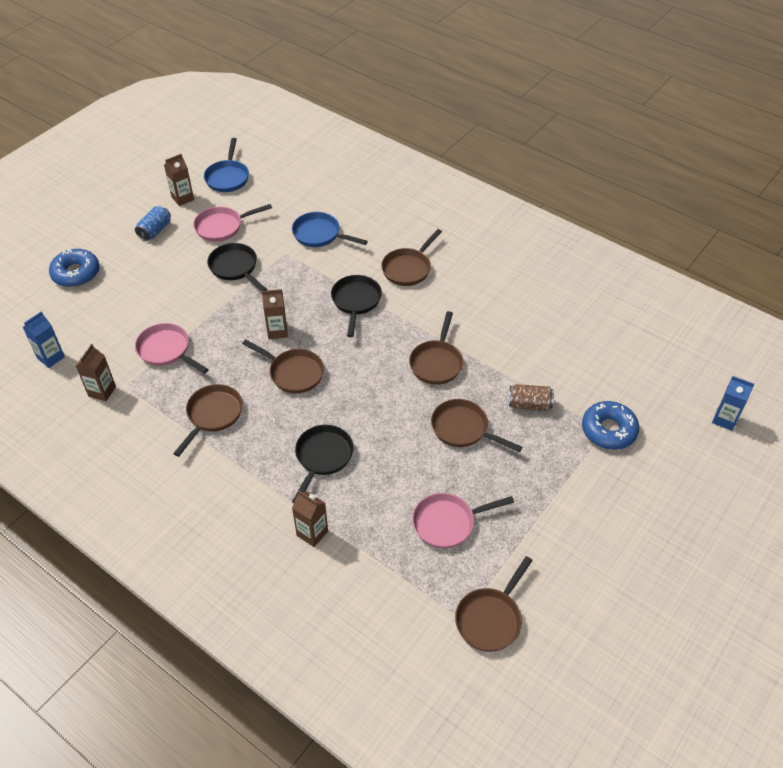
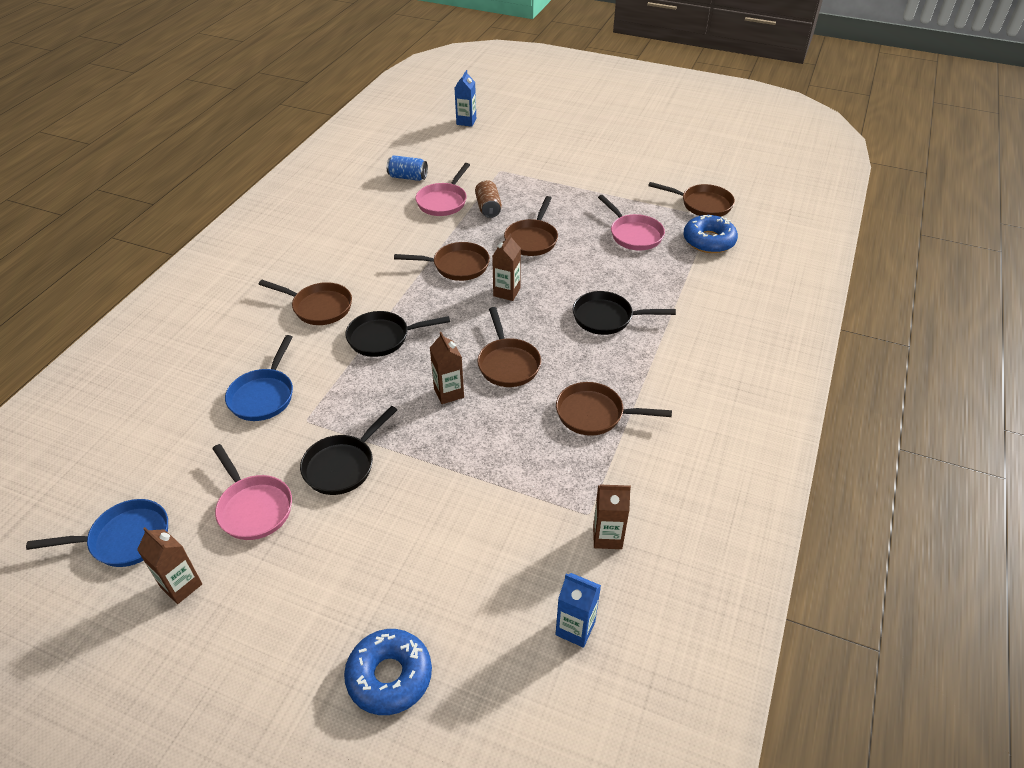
camera: 105 degrees left, 5 degrees down
(155, 230) = (268, 597): blue can -> blue can (408, 177)
(166, 350) = (514, 491): pink pan -> pink pan (443, 201)
(293, 373) = (508, 364): brown pan -> brown pan turned 150 degrees clockwise
(312, 533) = (690, 307): brown carton -> brown carton (506, 292)
(608, 430) = (499, 168): blue donut -> blue donut (709, 241)

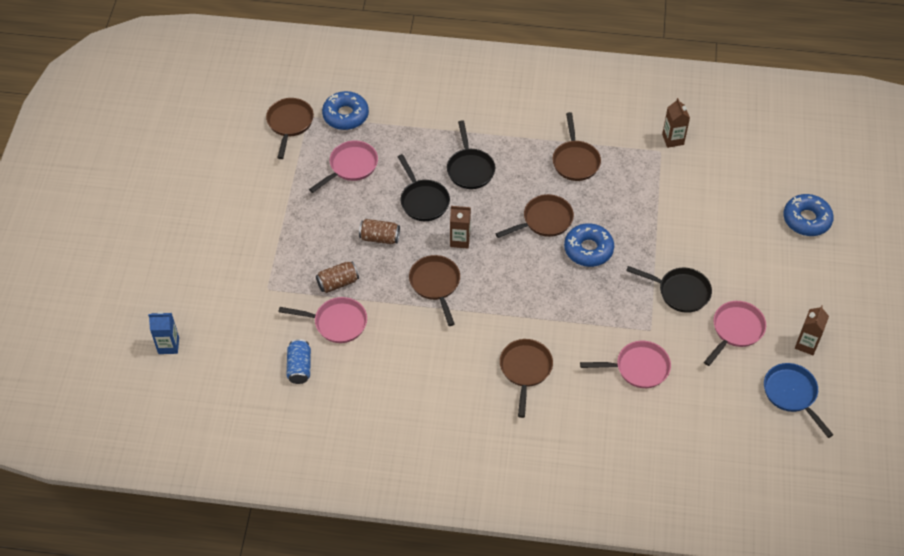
camera: 105 degrees left, 10 degrees up
(264, 395) = (638, 368): blue pan -> pink pan
(383, 338) = (546, 310): black pan -> black pan (423, 201)
(449, 393) = (588, 249): brown carton -> blue donut
(532, 239) = (380, 238): brown pan -> brown can
(575, 628) = (739, 145): blue carton -> none

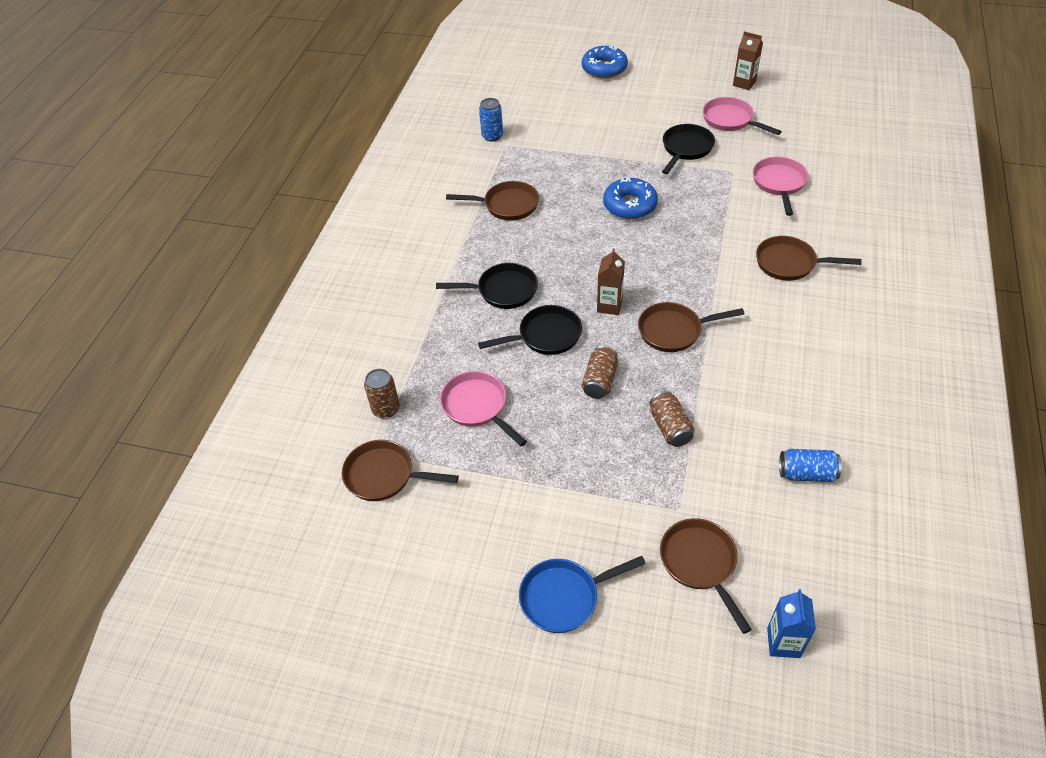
camera: 80 degrees left, 5 degrees down
(337, 323) = (733, 430): pink pan -> none
(345, 115) = (386, 409): blue donut -> brown can
(544, 220) = (587, 235): brown pan -> brown pan (700, 563)
(673, 139) = (492, 136): brown carton -> blue can
(791, 394) = (799, 97): blue pan -> blue pan (564, 597)

